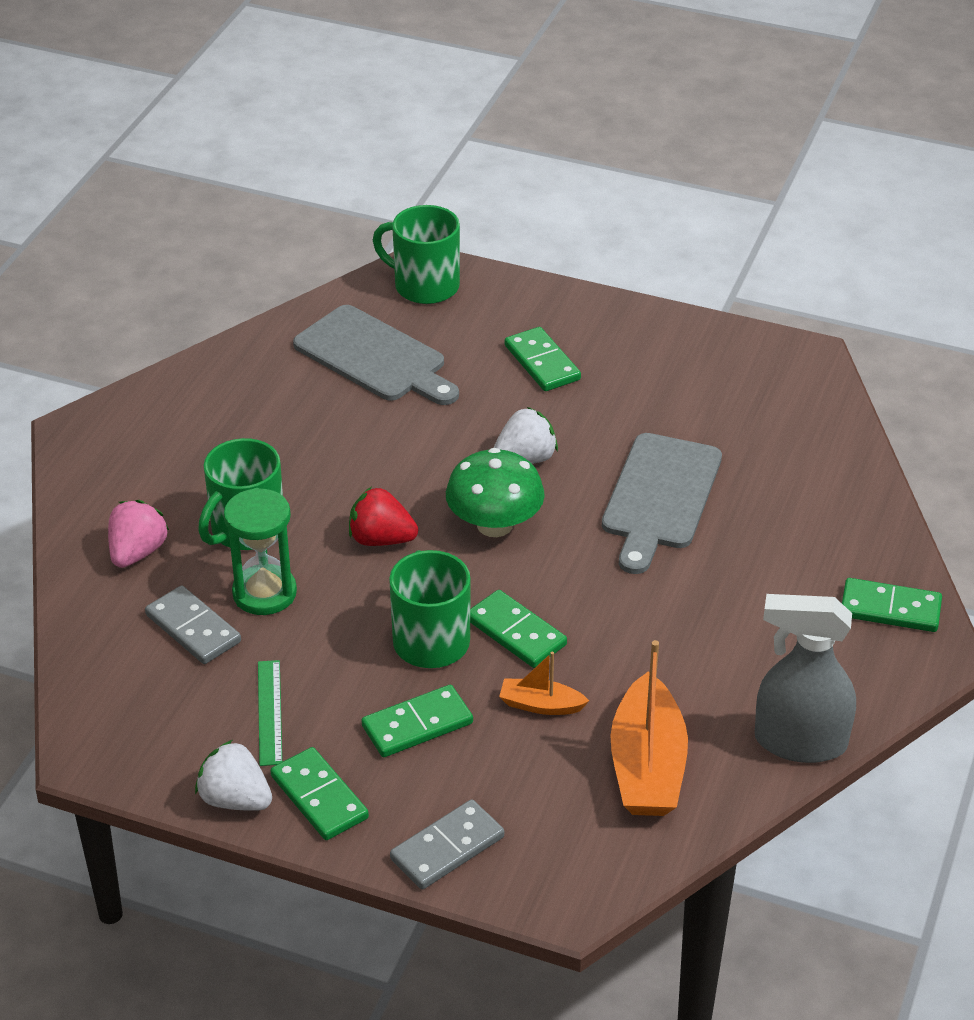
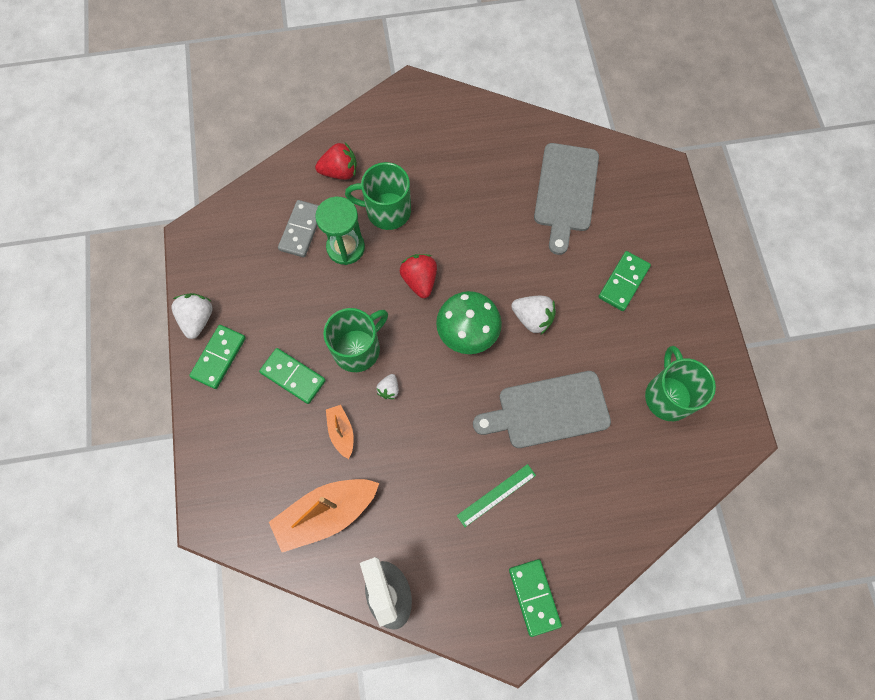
camera: 60 degrees right, 30 degrees up
(137, 552) = (340, 171): pink strawberry -> red strawberry
(269, 712) = (263, 300): green ruler -> green ruler (496, 495)
(424, 286) = (647, 181): green mug -> green mug (668, 395)
(447, 848) = (215, 439): grey domino -> none
(515, 632) = (389, 389): green domino -> white strawberry

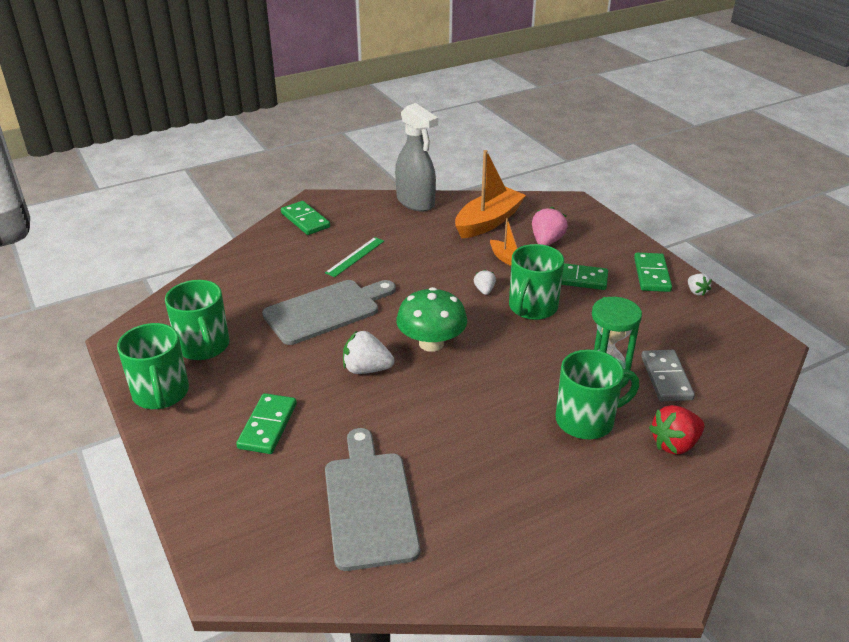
camera: 160 degrees right, 35 degrees down
(198, 319) = (696, 291): white strawberry -> white strawberry, size x0.58
(284, 450) = (546, 241): none -> pink strawberry
(420, 280) = (506, 369): red strawberry -> none
(706, 346) = (161, 394): none -> green mug

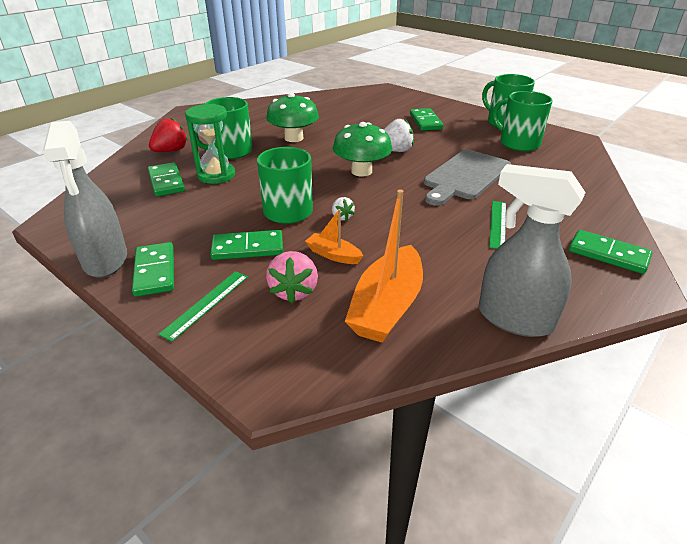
camera: 160 degrees right, 0 degrees up
(369, 503) = (343, 109): grey cutting board -> none
(488, 432) = (294, 138): none -> green mushroom
(609, 245) = (206, 304): none -> green ruler
(666, 378) = (166, 182): grey domino -> green domino
(696, 291) = (105, 260): white strawberry -> grey spray bottle

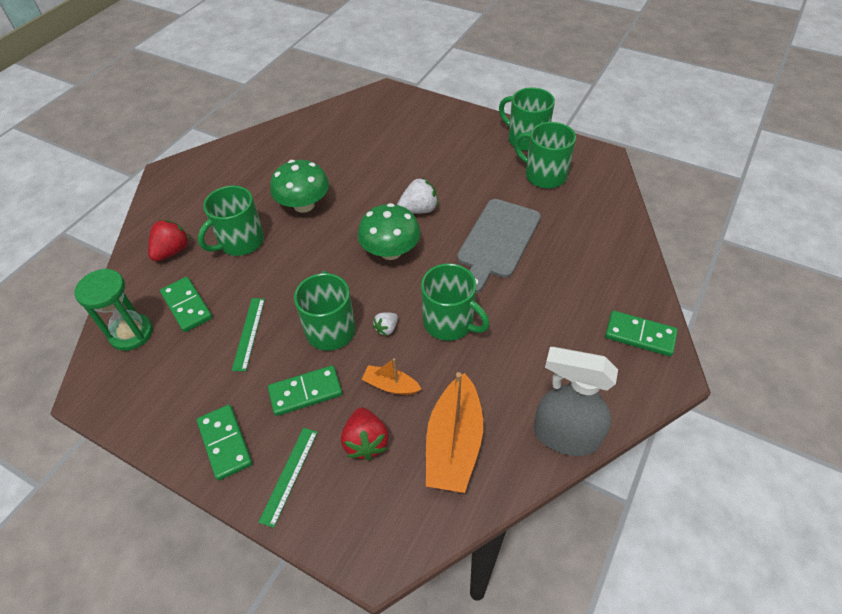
camera: 10 degrees left, 15 degrees up
(105, 260) = (170, 438): grey spray bottle -> none
(216, 175) = (238, 285): green hourglass -> green hourglass (131, 333)
(294, 291) = (366, 442): pink strawberry -> red strawberry
(342, 217) = (386, 328): white strawberry -> white strawberry turned 75 degrees clockwise
(405, 221) = (450, 322): none -> green mug
(425, 122) = (442, 151): green domino -> none
(498, 224) = (537, 310): green ruler -> green ruler (249, 333)

